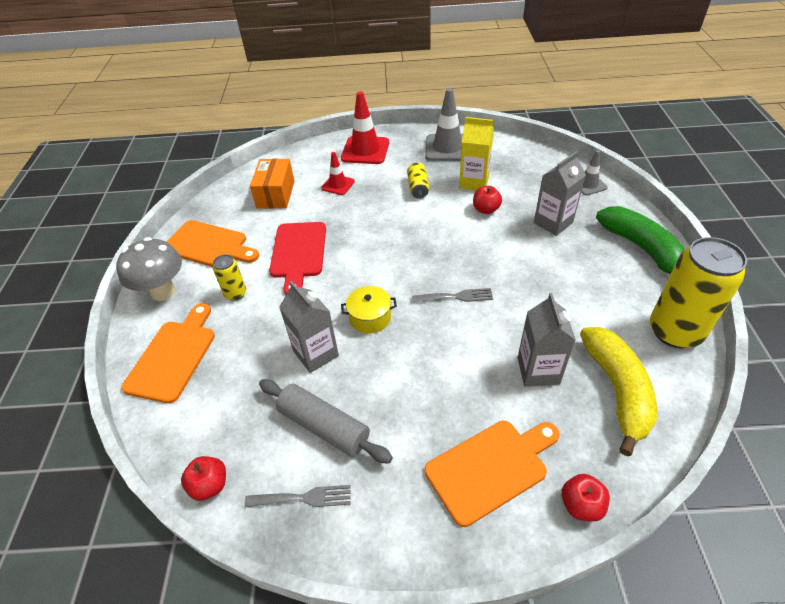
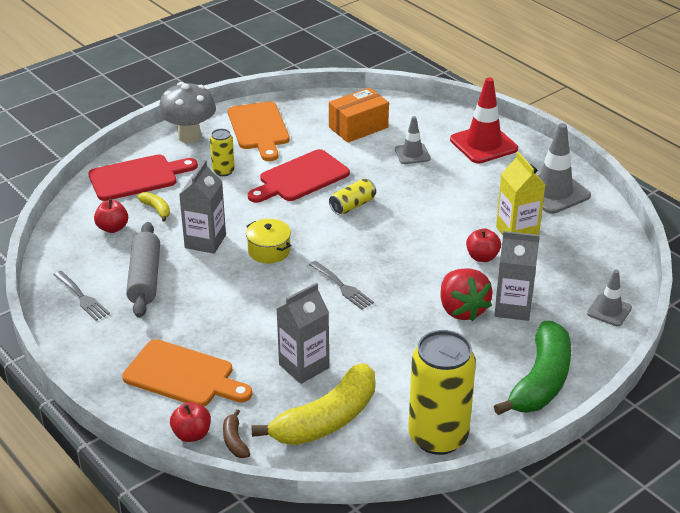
camera: 50 degrees right, 10 degrees down
(173, 357) = (137, 177): orange cutting board -> red cutting board
(210, 485) = (56, 252): red apple -> red apple (112, 228)
(235, 366) = (156, 209): none -> yellow banana
(338, 185) = (412, 154): red traffic cone -> grey traffic cone
(418, 188) = (465, 202): yellow can -> yellow can (352, 205)
(536, 247) = (462, 309): none -> red strawberry
(609, 473) = (234, 441): none -> brown banana

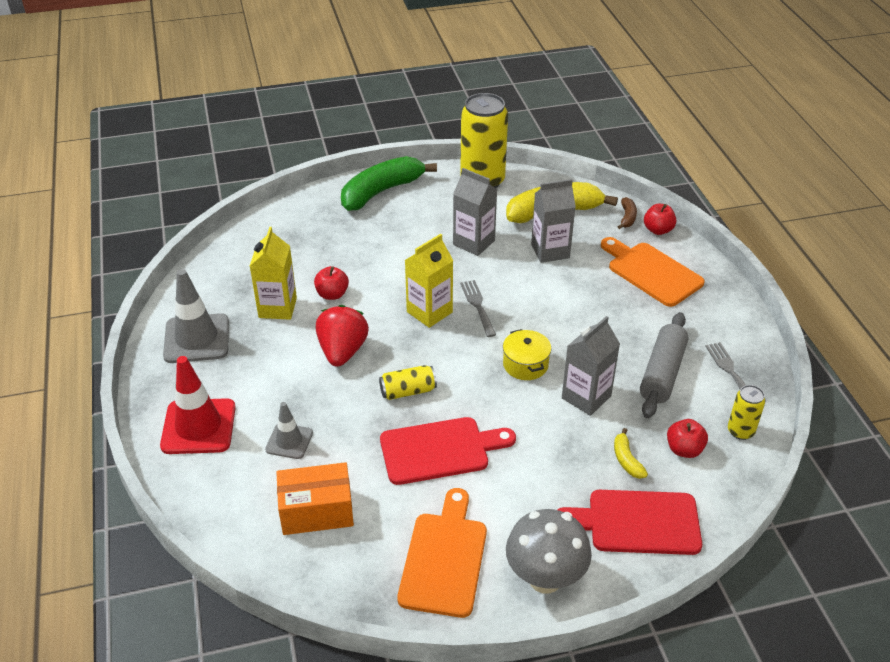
camera: 155 degrees left, 5 degrees up
(223, 171) = (525, 494): yellow can -> yellow can (740, 431)
(382, 268) = (429, 312): none -> yellow carton
(462, 309) = (392, 256): red strawberry -> red strawberry (342, 351)
(513, 308) = (350, 245): grey carton -> grey carton (474, 243)
(609, 311) = (279, 221): grey traffic cone -> none

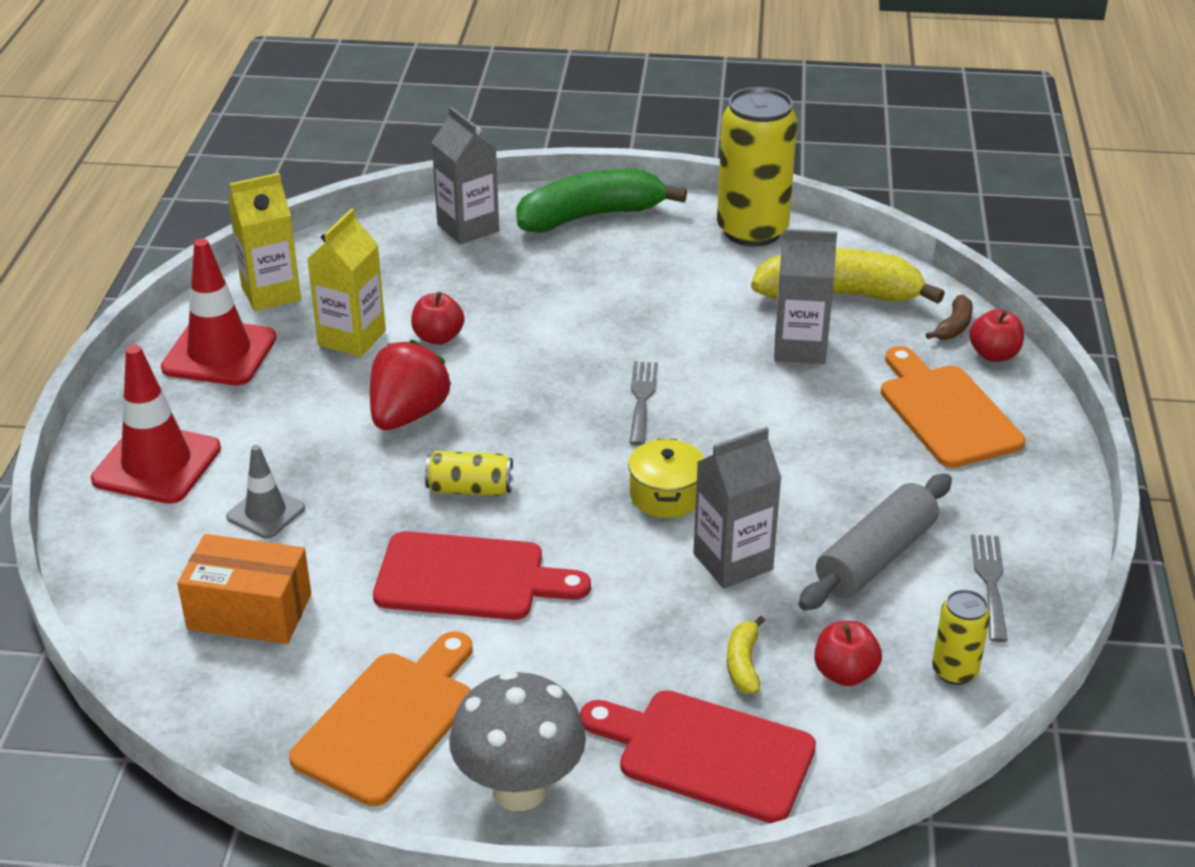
camera: 20 degrees right, 5 degrees down
(196, 339) = (219, 353): grey traffic cone -> red traffic cone
(429, 312) = (564, 391): yellow carton -> yellow carton (271, 293)
(474, 243) = (688, 312): grey carton -> grey carton (468, 228)

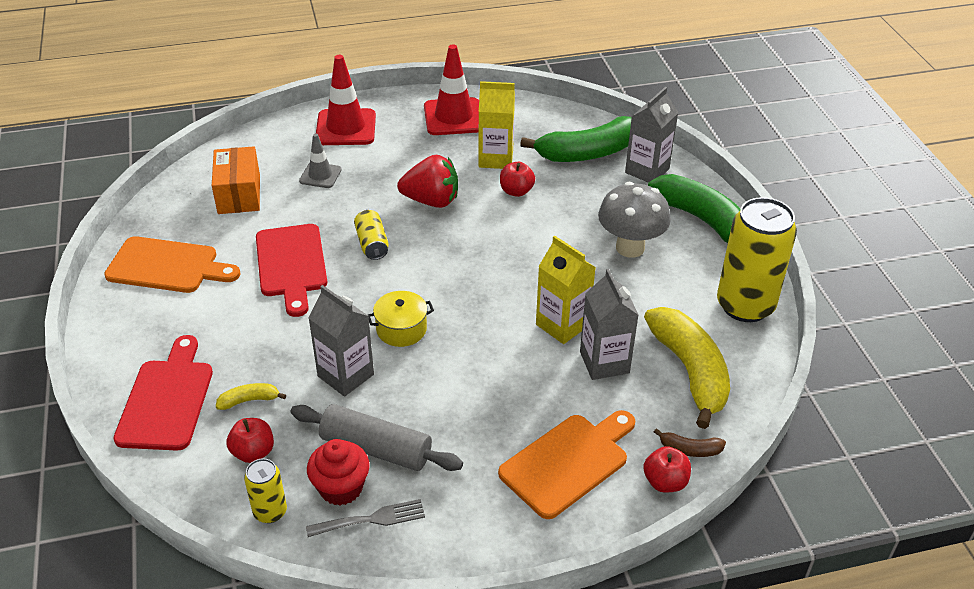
camera: 70 degrees right, 5 degrees up
(271, 293) = (522, 117): yellow carton -> yellow carton (562, 325)
(397, 262) = (587, 153): none -> green banana
(519, 789) = (125, 328): grey mushroom -> grey mushroom (630, 248)
(642, 399) = (499, 295): grey fork -> none
(932, 600) = (341, 488): none -> red cupcake

